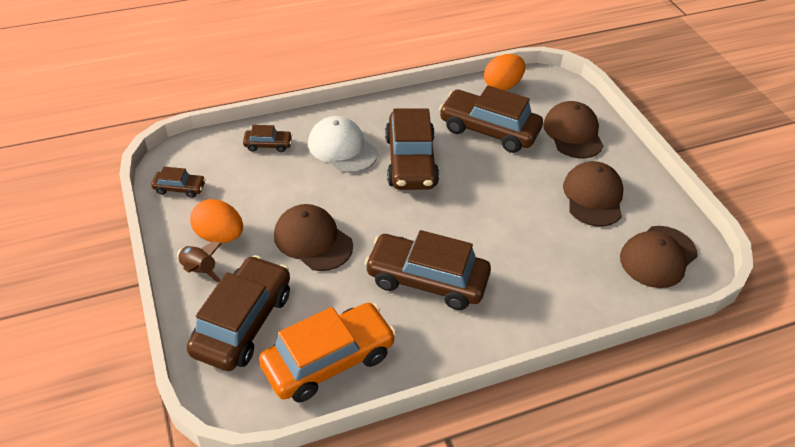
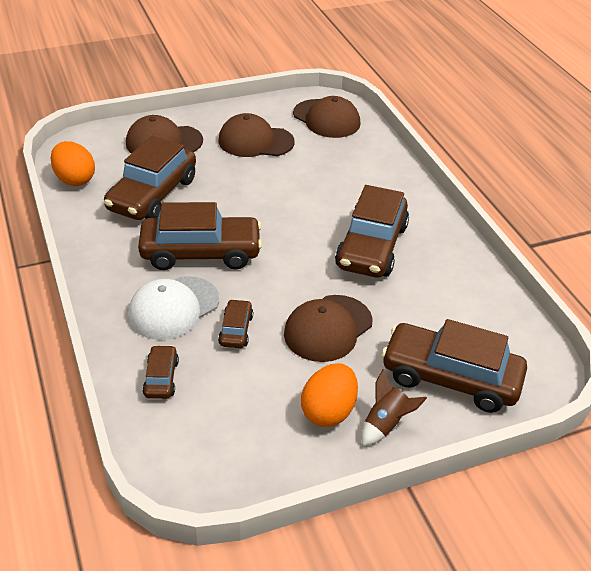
camera: 90 degrees left, 5 degrees down
(180, 188) = (245, 464): brown car -> brown car (236, 330)
(328, 360) = (479, 312): orange car -> none

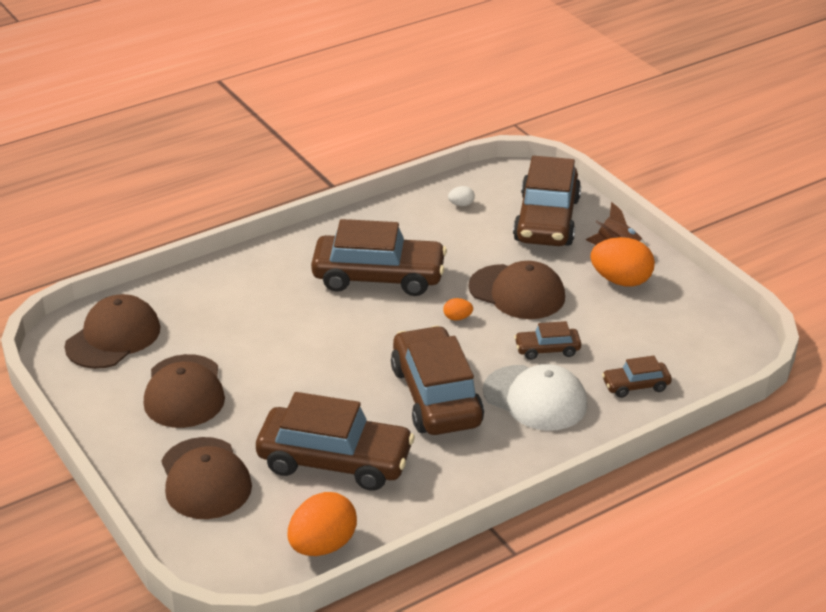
camera: 100 degrees left, 5 degrees down
(300, 283) = (457, 318): none -> orange egg
(485, 318) = (461, 204): none -> white egg

